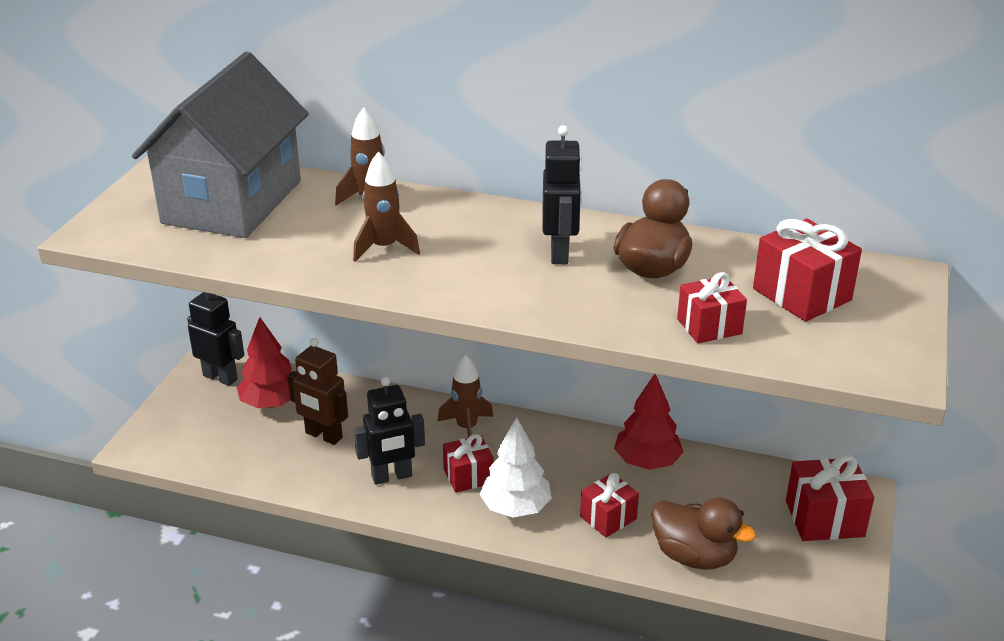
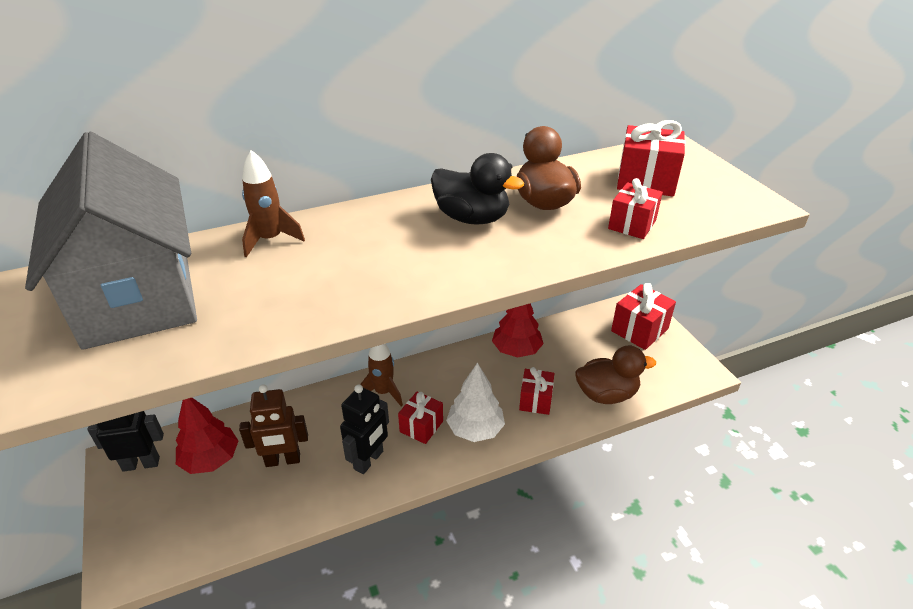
camera: 40 degrees left, 5 degrees up
(384, 248) = (336, 273): brown rocket -> none
(560, 253) = (472, 218): black robot -> black duck

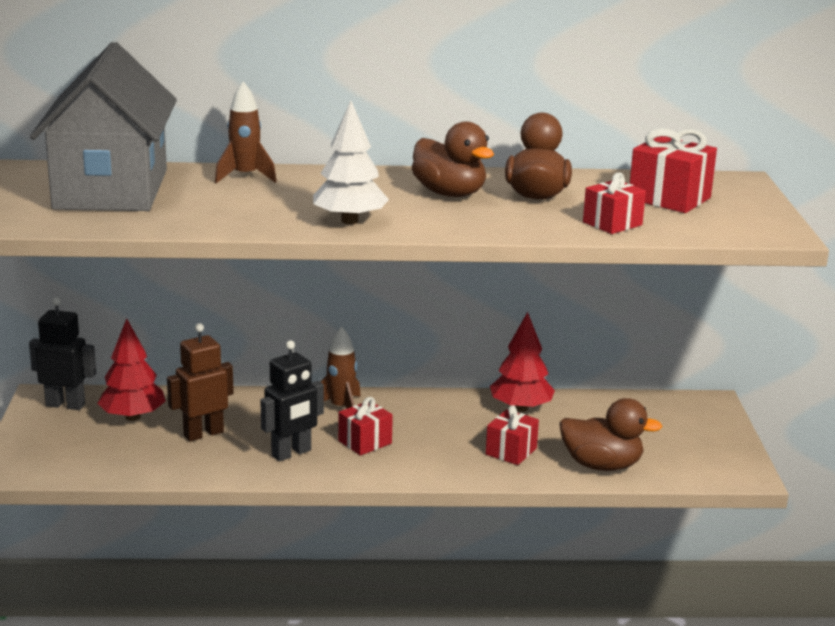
camera: 20 degrees right, 15 degrees down
(283, 460) = (203, 433): brown robot -> brown robot turned 135 degrees clockwise
(472, 218) = (449, 194): black duck -> brown duck
(475, 429) = (423, 457): white tree -> white tree (349, 221)
(639, 330) = (693, 423): red gift -> none

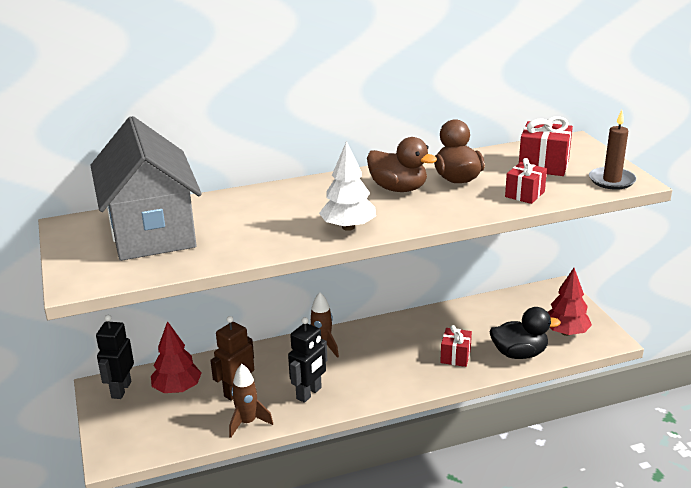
camera: 15 degrees left, 5 degrees up
(65, 405) = (121, 390): black robot -> black robot turned 75 degrees counterclockwise
(245, 177) = (243, 200): brown rocket -> brown rocket (247, 423)
(365, 442) = (354, 372): red gift -> none
(520, 408) = (442, 320): red tree -> red tree (565, 332)
(601, 465) = (519, 354): brown duck -> black duck
(749, 227) = (611, 180): none -> brown candle

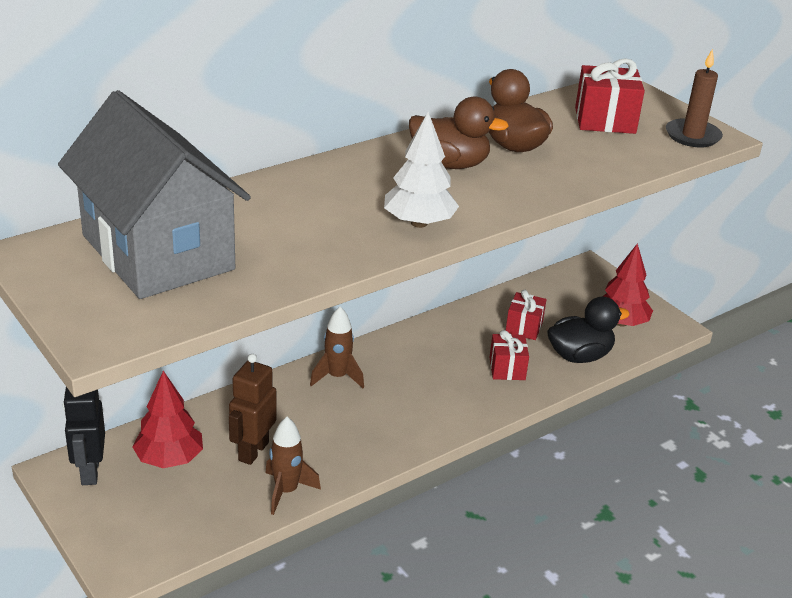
camera: 20 degrees left, 5 degrees up
(309, 393) = (348, 441): black robot -> none
(524, 194) = (605, 161): red gift -> red gift (524, 327)

